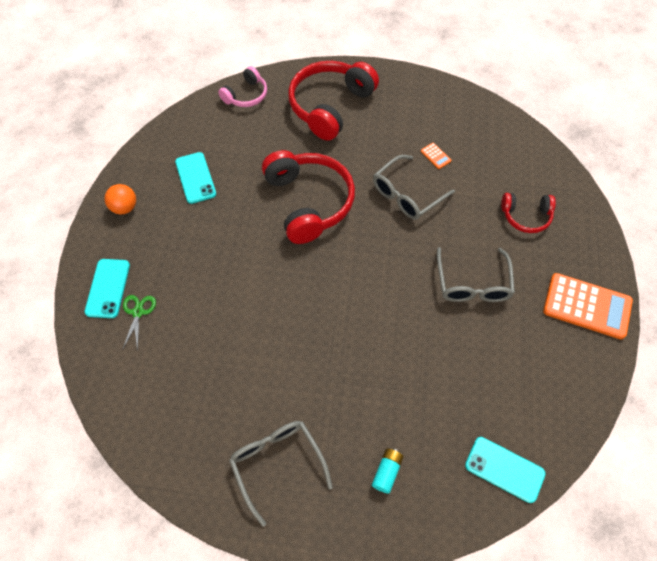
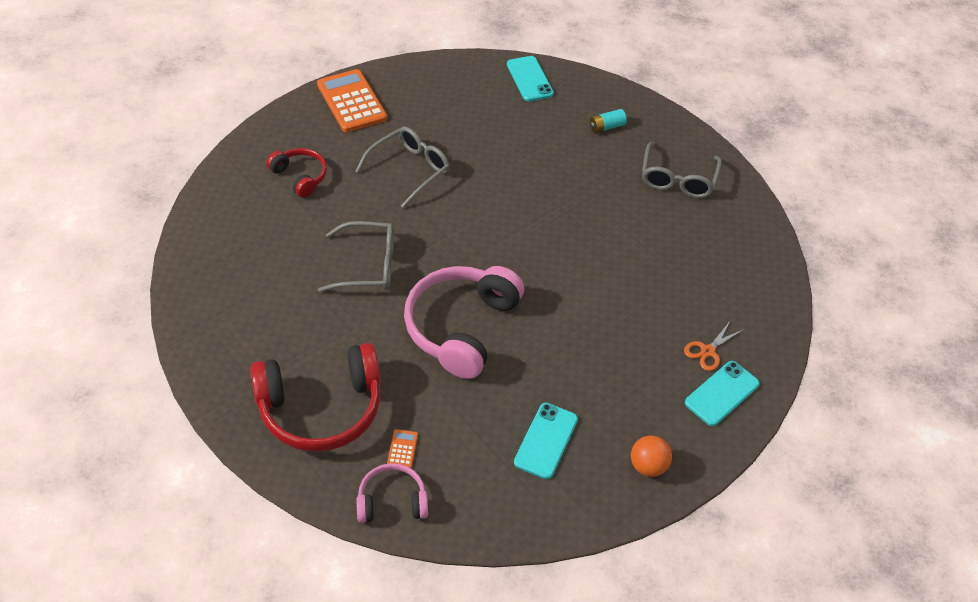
camera: 140 degrees left, 10 degrees down
(138, 312) = (707, 351): green scissors -> orange scissors
(309, 202) = (461, 327): red headphones -> pink headphones
(435, 156) = (296, 276): orange calculator -> orange calculator (402, 449)

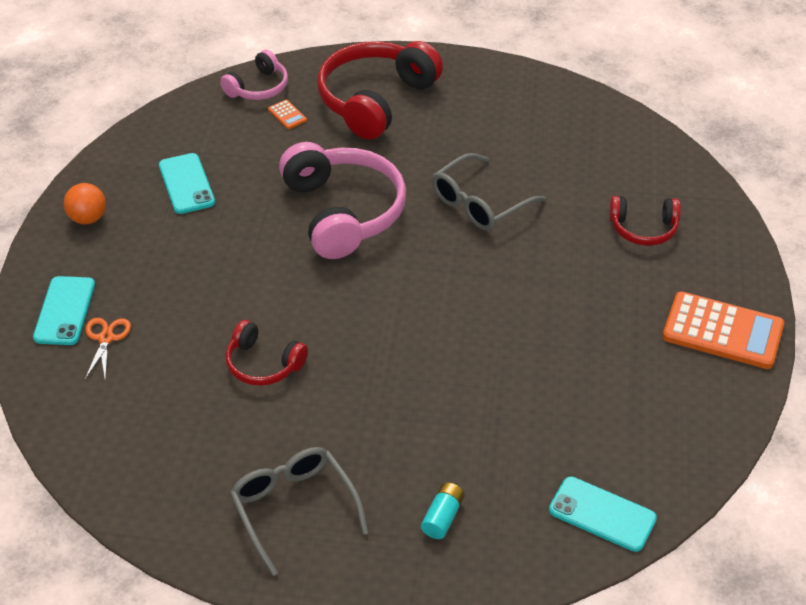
camera: 140 degrees right, 5 degrees down
(409, 170) = (566, 305): grey glasses -> none
(621, 262) = (263, 364): none -> red headphones

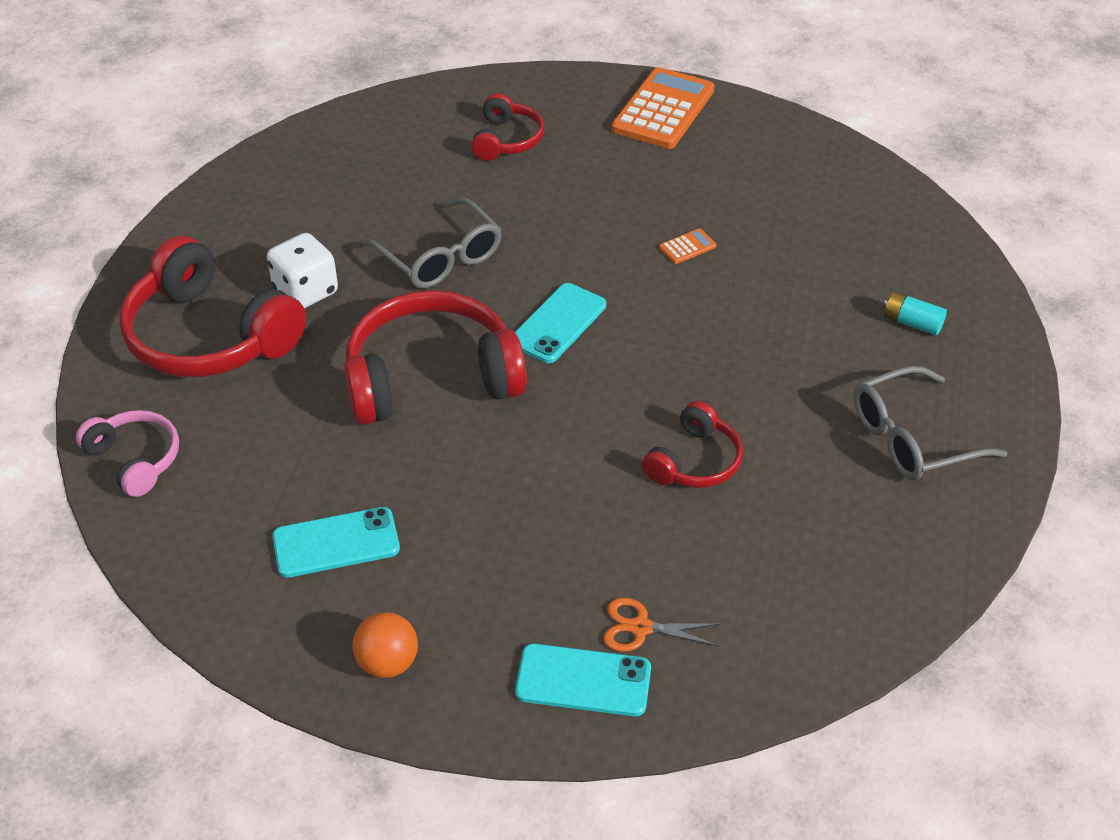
camera: 85 degrees left, 0 degrees up
(287, 115) = (212, 428): orange calculator -> orange calculator (687, 247)
(343, 212) = (431, 378): pink headphones -> red headphones
(428, 138) = (306, 291): none -> white dice
(602, 514) = (897, 215): turquoise phone -> turquoise phone (558, 323)

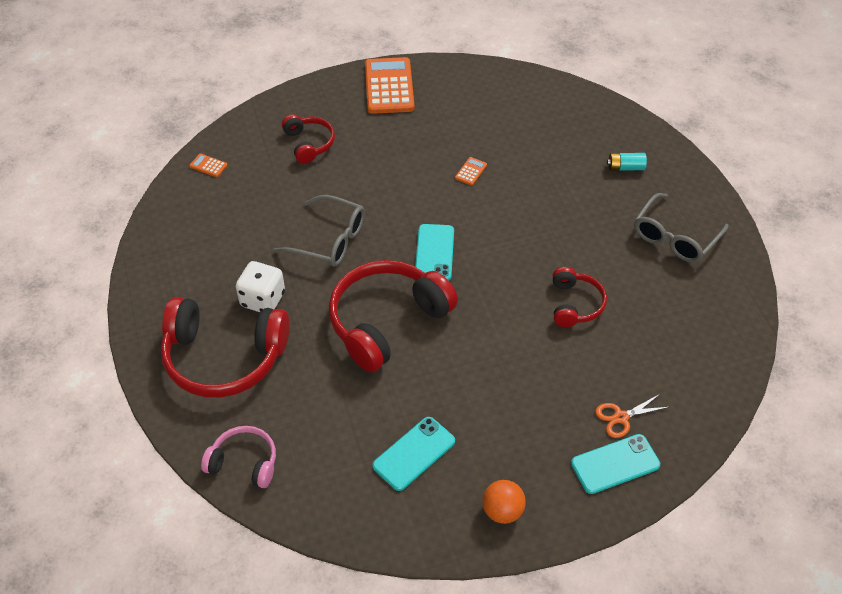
camera: 30 degrees left, 5 degrees up
(367, 121) = (208, 166): none -> orange calculator

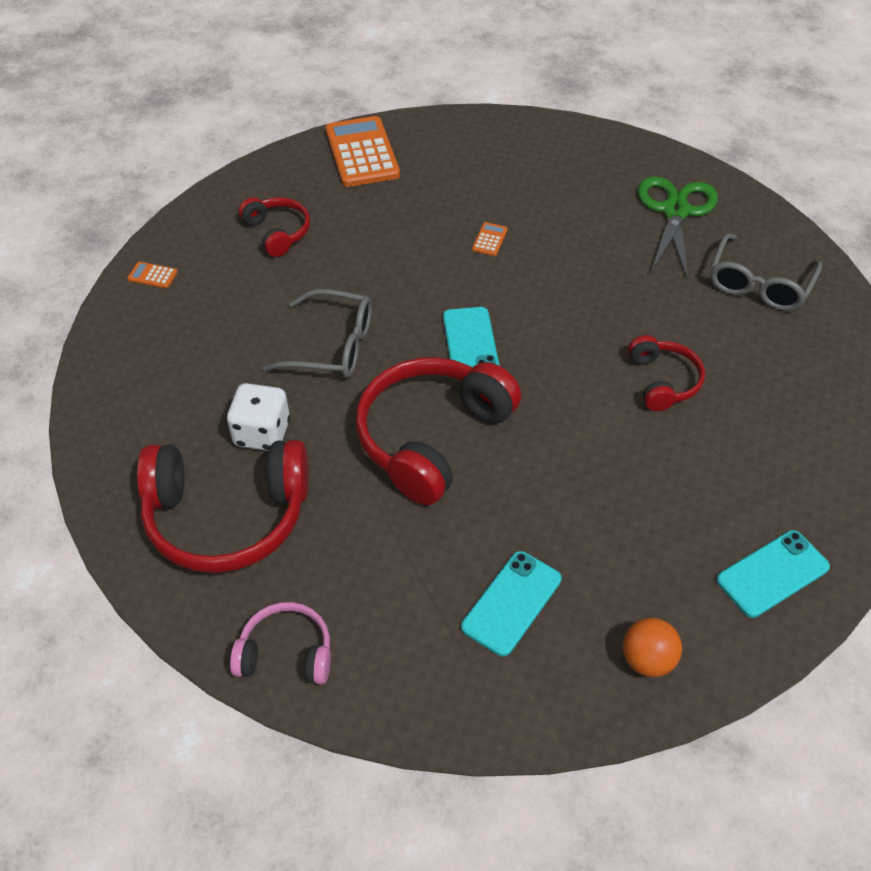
camera: 10 degrees left, 0 degrees up
(621, 417) = (761, 513): orange scissors -> none
(625, 167) = (675, 211): turquoise battery -> green scissors

